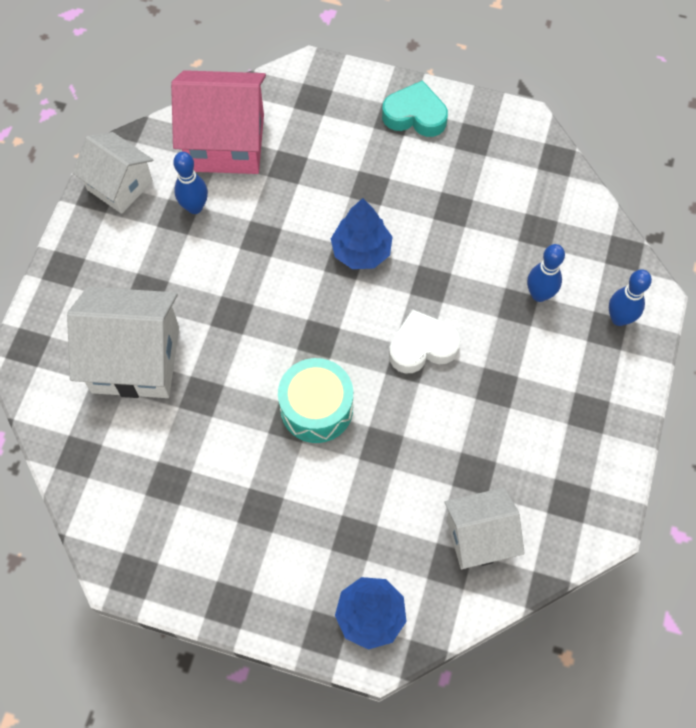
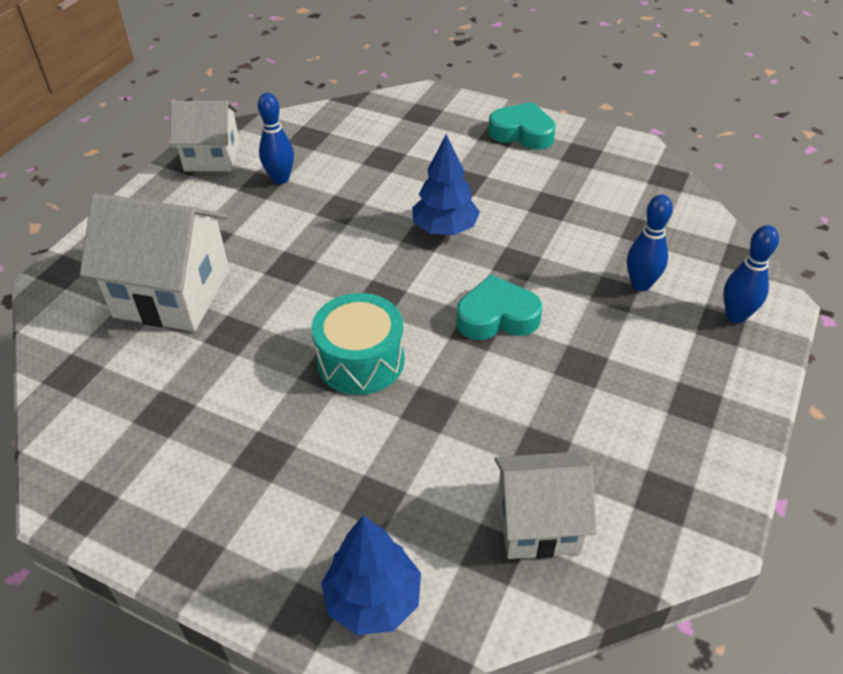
camera: 10 degrees right, 20 degrees down
(120, 185) = (212, 157): white house -> white house turned 45 degrees counterclockwise
(226, 142) = (327, 136): pink house -> none
(422, 346) = (497, 317): white heart -> turquoise heart

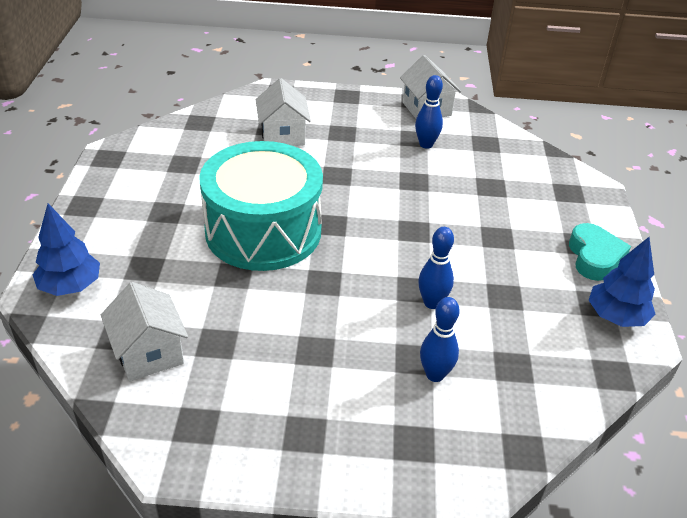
camera: 65 degrees right, 5 degrees down
(172, 293) = (283, 135): white house -> white house, size x0.65
(360, 360) = (263, 231): turquoise drum -> turquoise drum, size x1.77
(445, 229) = (427, 239): blue tree -> blue tree (616, 317)
(497, 317) = (343, 290): turquoise heart -> none
(735, 316) = (433, 453): blue bowling pin -> blue bowling pin (432, 303)

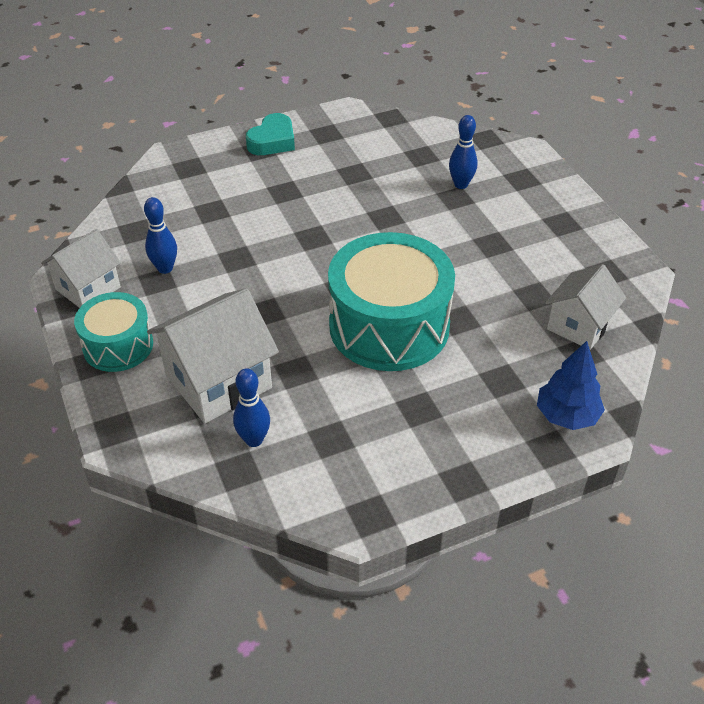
camera: 115 degrees left, 5 degrees up
(283, 135) = (218, 381): white house -> white house, size x1.55
(355, 107) = (118, 345): none -> turquoise drum
(432, 303) = (393, 204): blue bowling pin -> blue bowling pin (254, 440)
(594, 257) = (272, 141): turquoise heart -> turquoise heart turned 150 degrees clockwise
(616, 317) = (333, 123): blue tree -> none

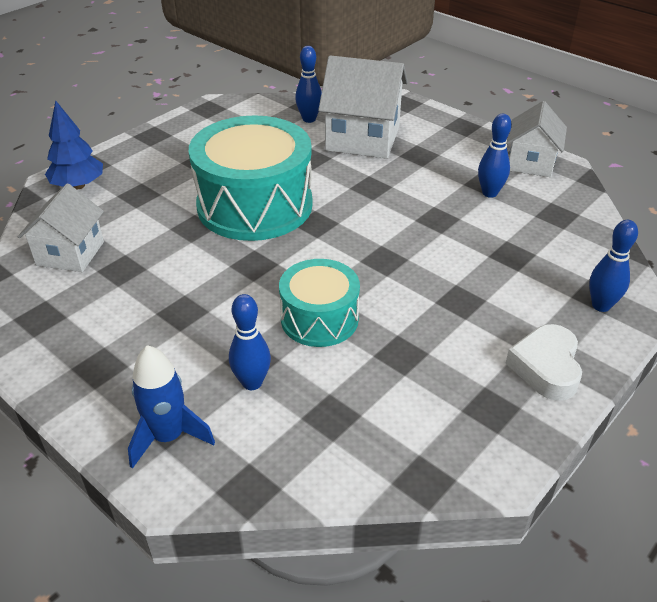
camera: 155 degrees right, 5 degrees down
(118, 345) = (458, 138): turquoise drum -> turquoise drum (319, 319)
(195, 161) = (601, 305): none -> blue bowling pin
(218, 381) = (362, 139): white house -> white house turned 75 degrees clockwise
(272, 141) = (546, 367): turquoise heart -> white heart
(523, 172) = (168, 437): none -> blue rocket

